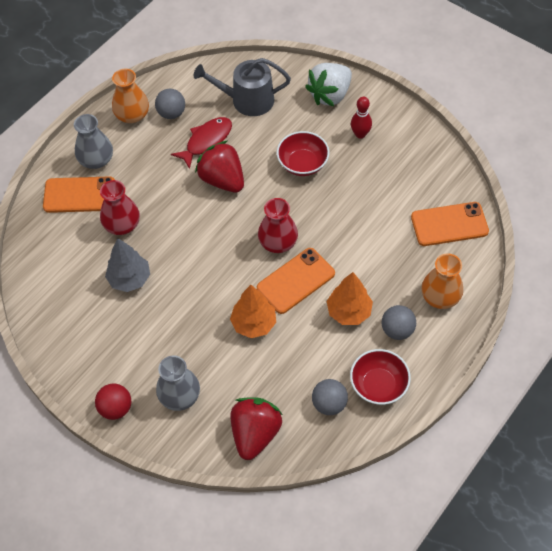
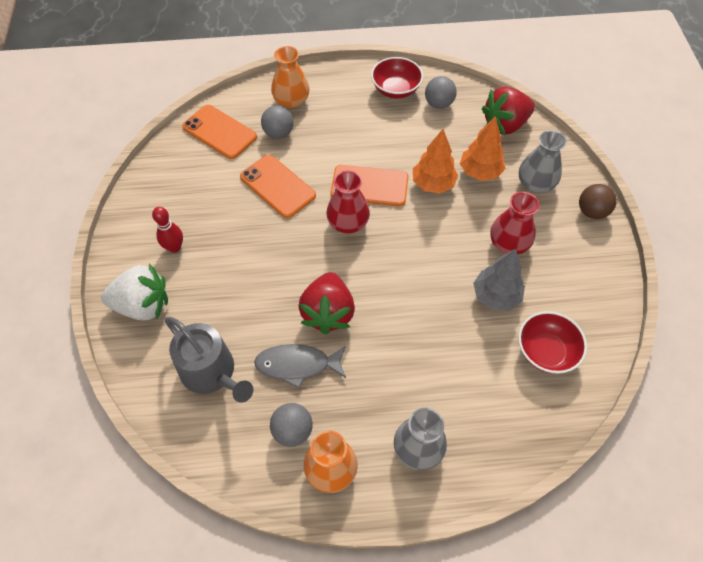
camera: 135 degrees left, 0 degrees up
(79, 195) = (470, 421): orange phone -> orange phone (277, 186)
(116, 408) = (591, 212): red ball -> brown ball
(122, 224) = (457, 352): red vase -> red vase (509, 243)
(206, 141) = (297, 365): red fish -> grey fish
(302, 164) = (249, 265): red bowl -> red bowl (545, 351)
(349, 312) = (359, 139): orange tree -> orange tree (480, 172)
(397, 330) = (344, 105): grey ball -> grey ball (278, 133)

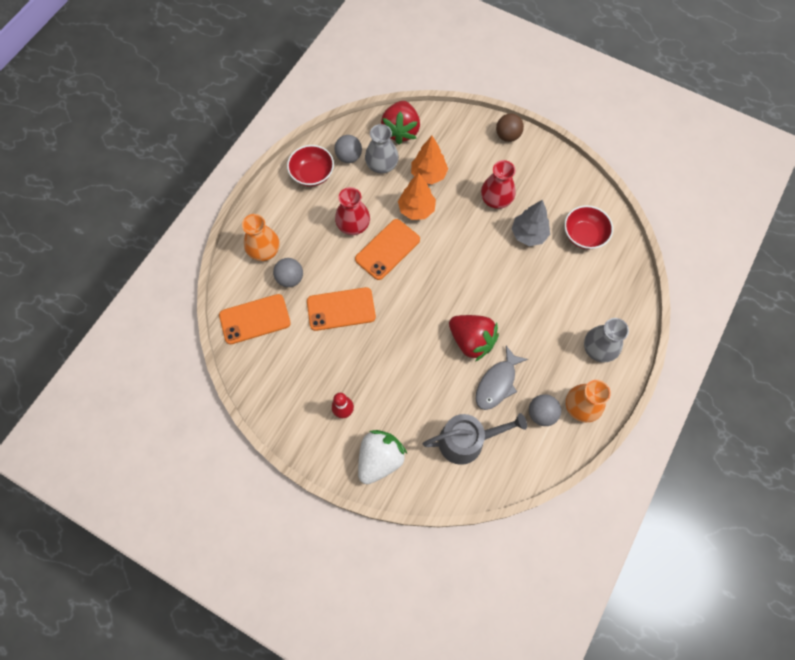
camera: 55 degrees left, 10 degrees up
(348, 222) = (408, 283): red vase -> red vase (353, 225)
(535, 183) = (462, 149): grey vase -> grey vase (382, 164)

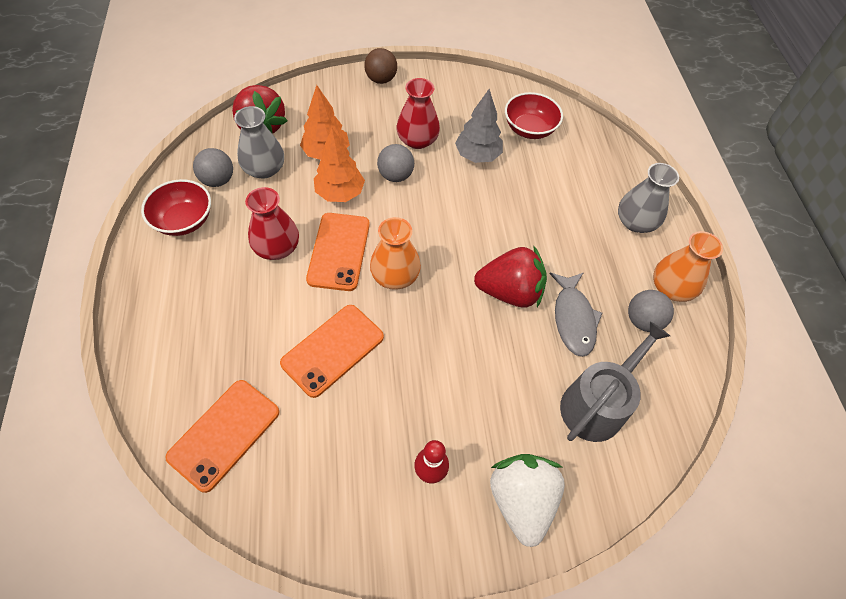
camera: 40 degrees left, 10 degrees down
(264, 250) = (178, 340): orange vase -> orange vase (395, 276)
(290, 278) = (239, 353): grey ball -> grey ball (395, 175)

